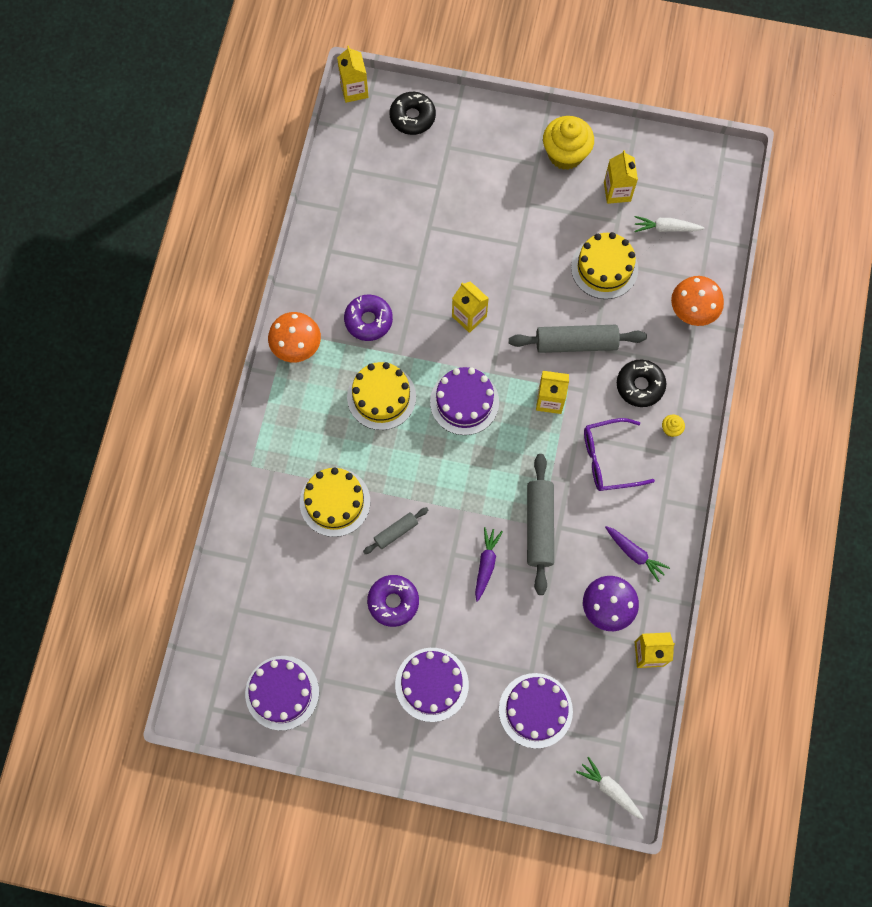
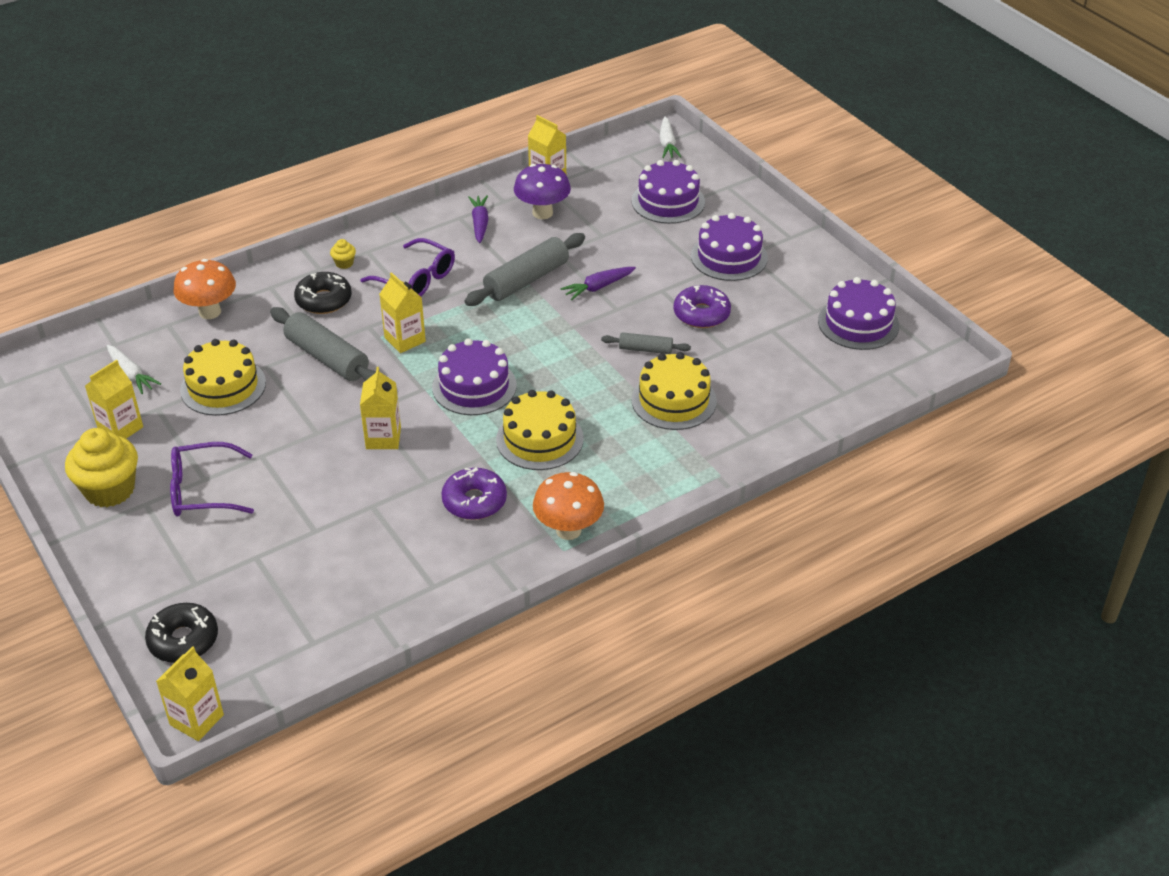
camera: 135 degrees left, 30 degrees down
(518, 197) = (202, 490): none -> purple glasses

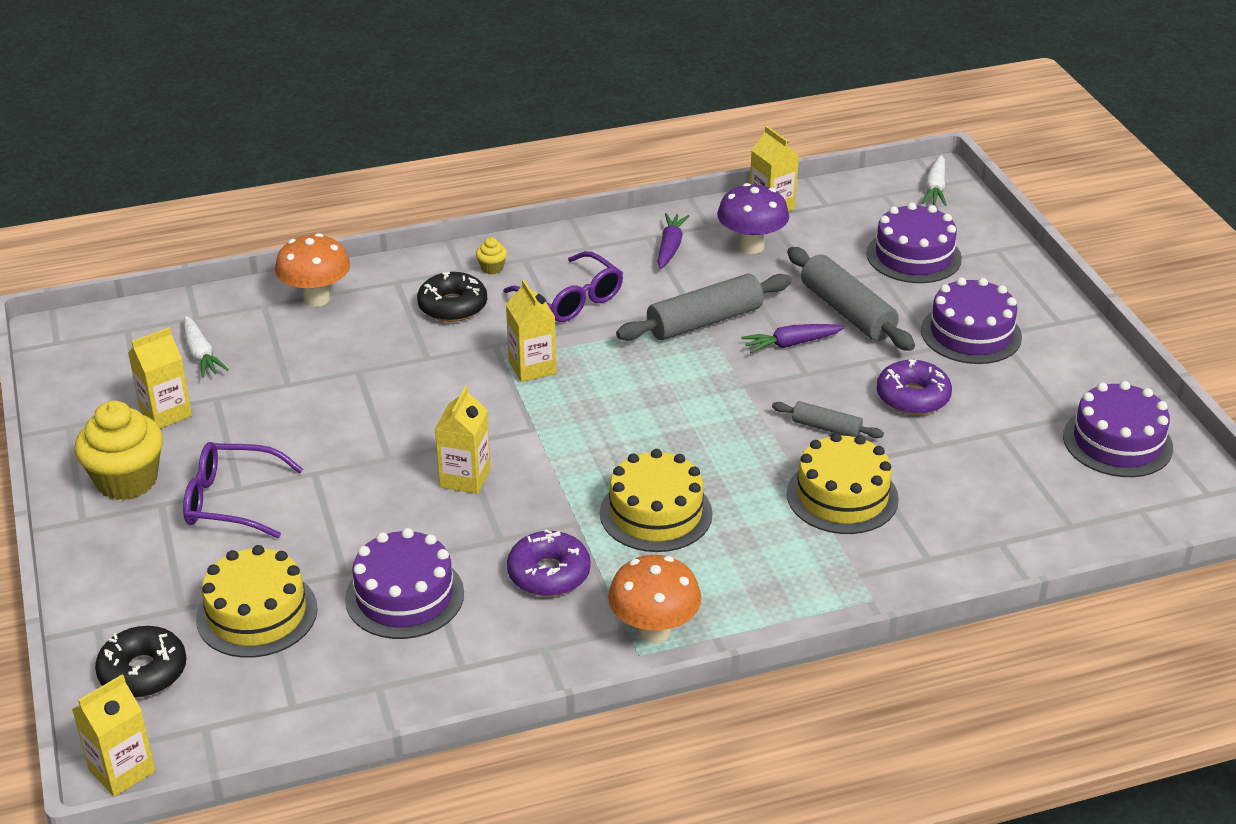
camera: 15 degrees right, 5 degrees down
(223, 386) = (300, 385): yellow cake -> yellow cake (257, 614)
(327, 358) = (432, 373): grey rolling pin -> grey rolling pin (847, 312)
(474, 386) = (597, 436): purple cake -> purple cake (404, 596)

